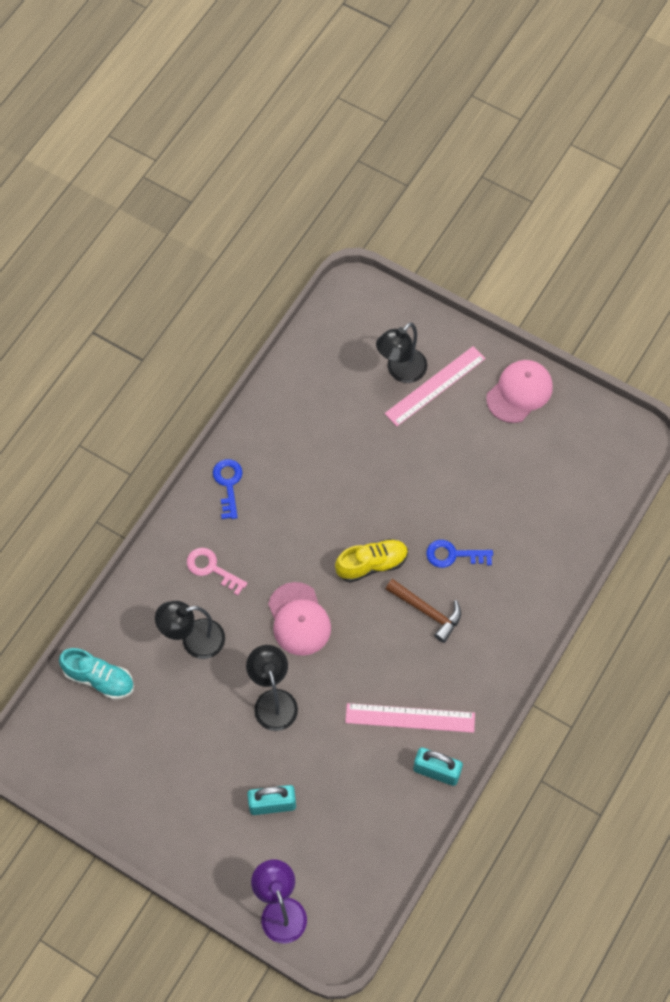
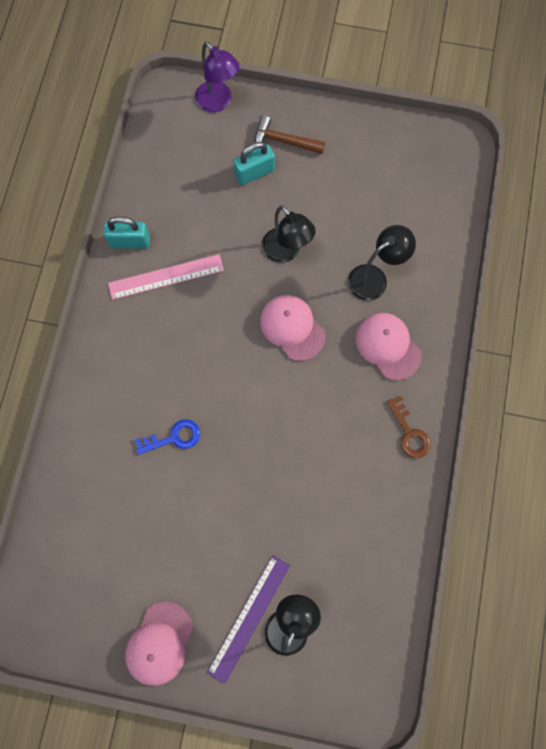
camera: 160 degrees right, 10 degrees up
(99, 678) = (438, 220): turquoise shoe -> none
(212, 569) = (388, 346): pink key -> pink cap
(228, 484) = (409, 432): blue key -> brown key
(372, 564) = (246, 401): yellow shoe -> none
(427, 611) = (181, 374): brown hammer -> brown hammer (284, 141)
(435, 386) = (249, 618): pink ruler -> purple ruler

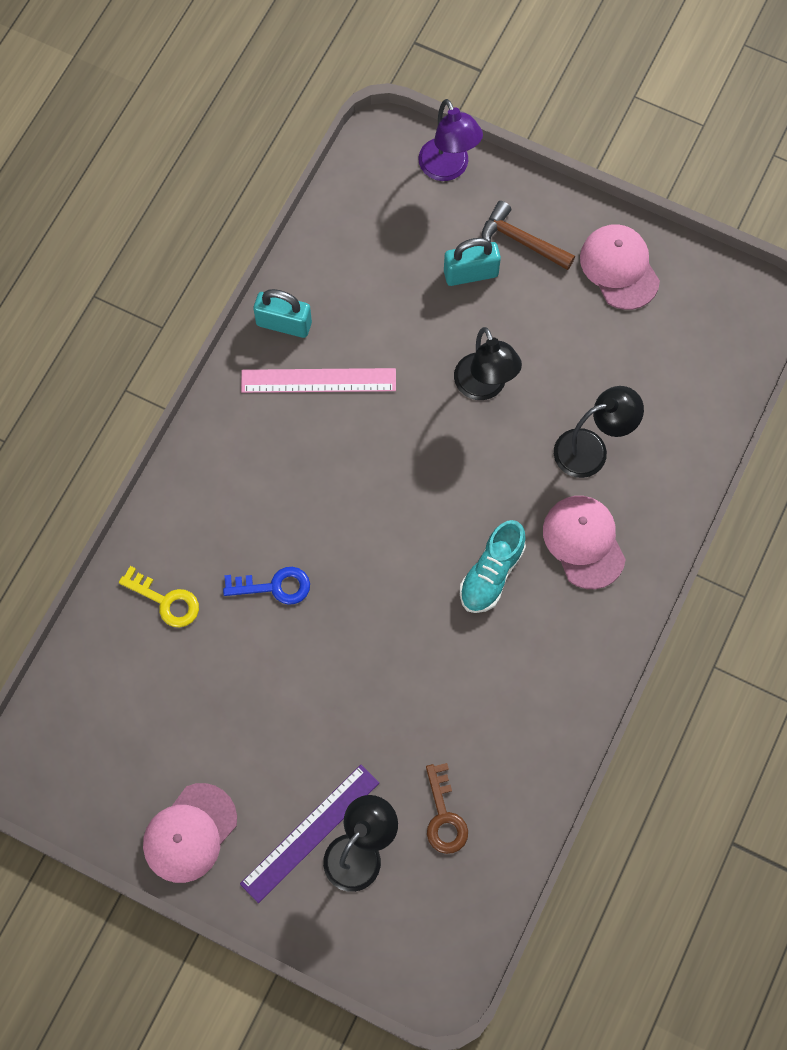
camera: 15 degrees right, 5 degrees down
(96, 469) = (165, 601): none -> yellow key
(292, 328) = (465, 487): pink cap -> pink cap (619, 268)
(328, 386) = (491, 574): none -> turquoise shoe
(409, 432) = (580, 659): brown key -> brown key (444, 816)

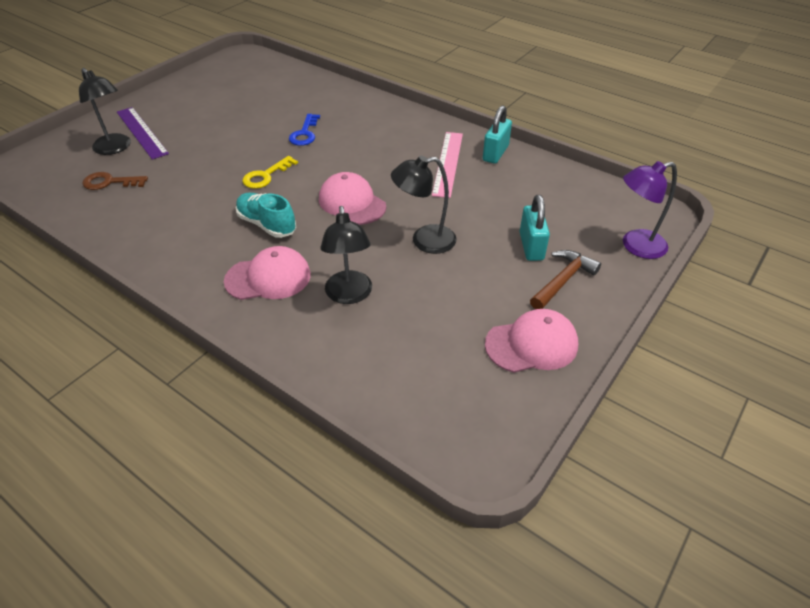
camera: 100 degrees right, 25 degrees down
(165, 601) = (314, 98): yellow key -> yellow key (266, 176)
(190, 833) = (173, 95): pink cap -> pink cap (352, 203)

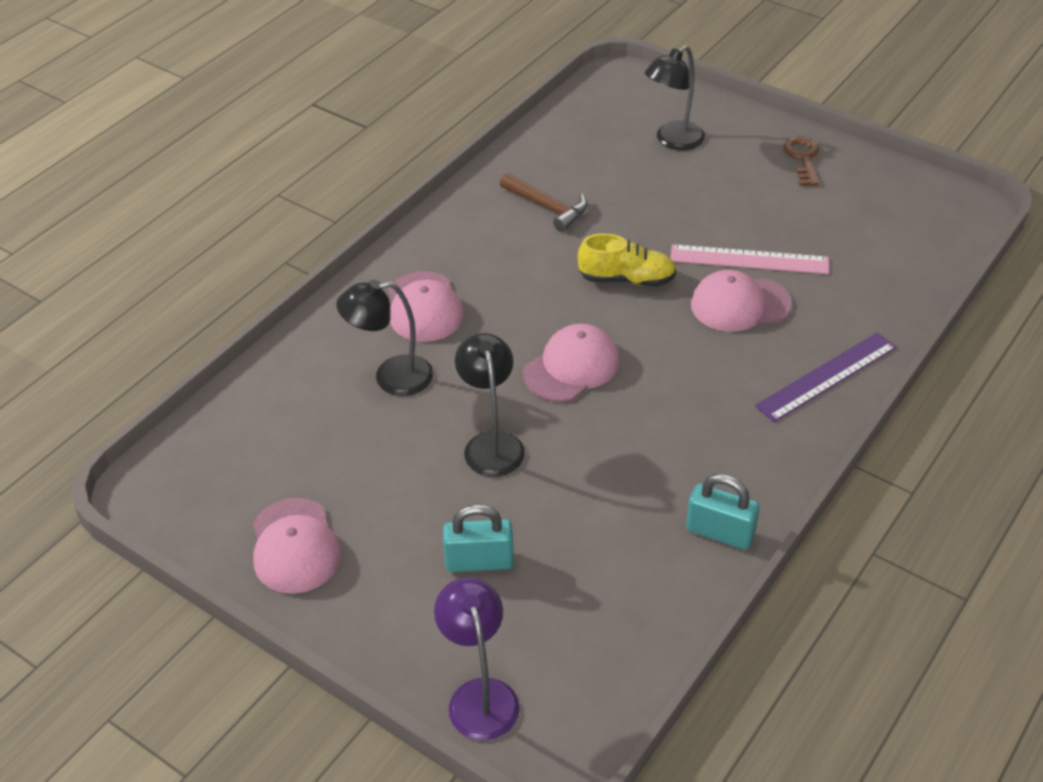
camera: 90 degrees right, 0 degrees up
(110, 182) = (599, 153): brown key -> brown key (803, 158)
(141, 132) = (714, 154): purple ruler -> purple ruler (826, 376)
(266, 176) = (626, 279): yellow key -> yellow shoe
(267, 224) = (522, 293): turquoise shoe -> none
(304, 133) = (740, 304): blue key -> pink cap
(448, 163) = (681, 470): pink ruler -> pink ruler (749, 259)
(563, 280) = (406, 591): brown hammer -> brown hammer (547, 207)

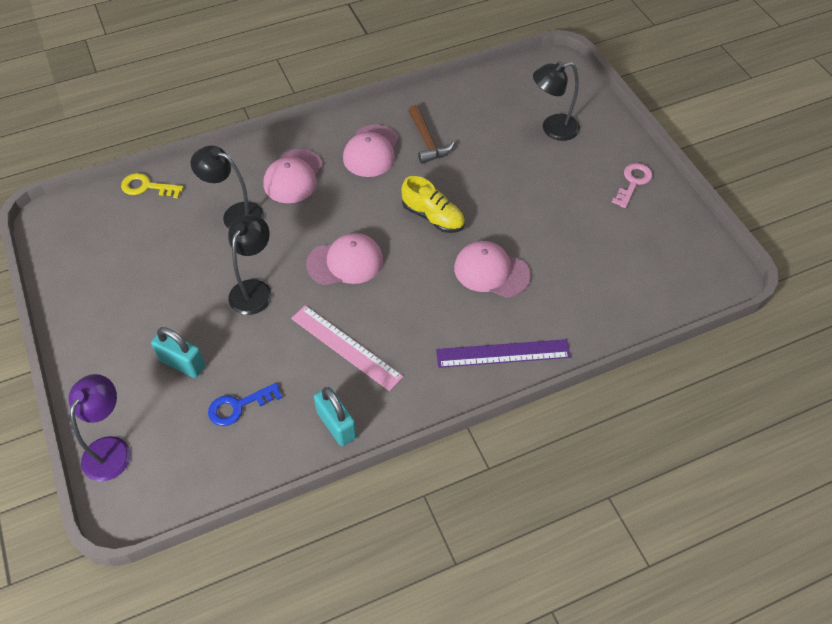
camera: 30 degrees right, 10 degrees up
(245, 397) = (147, 187): none -> yellow key
(295, 546) = (95, 297): pink cap -> pink cap (371, 151)
(591, 571) = (238, 406): none -> blue key
(749, 259) = (526, 241): pink ruler -> pink ruler (346, 347)
(803, 158) = (633, 182): brown key -> pink key

